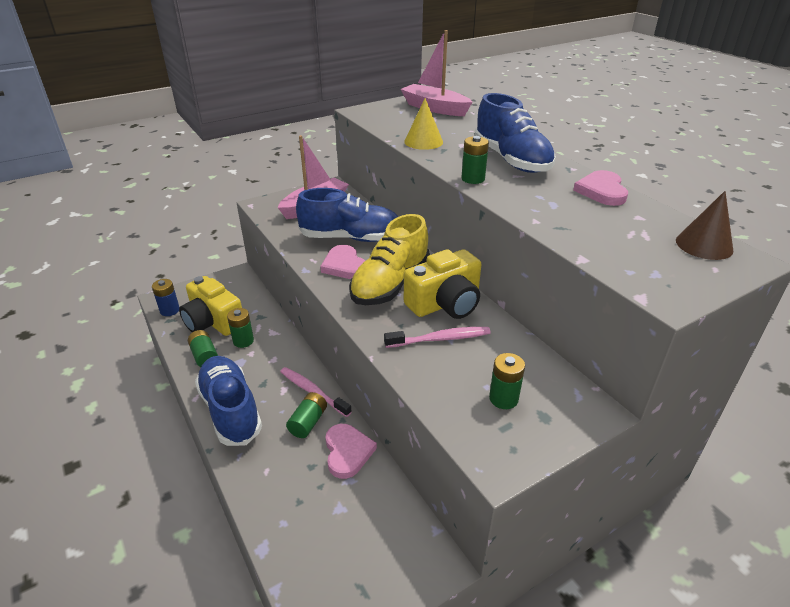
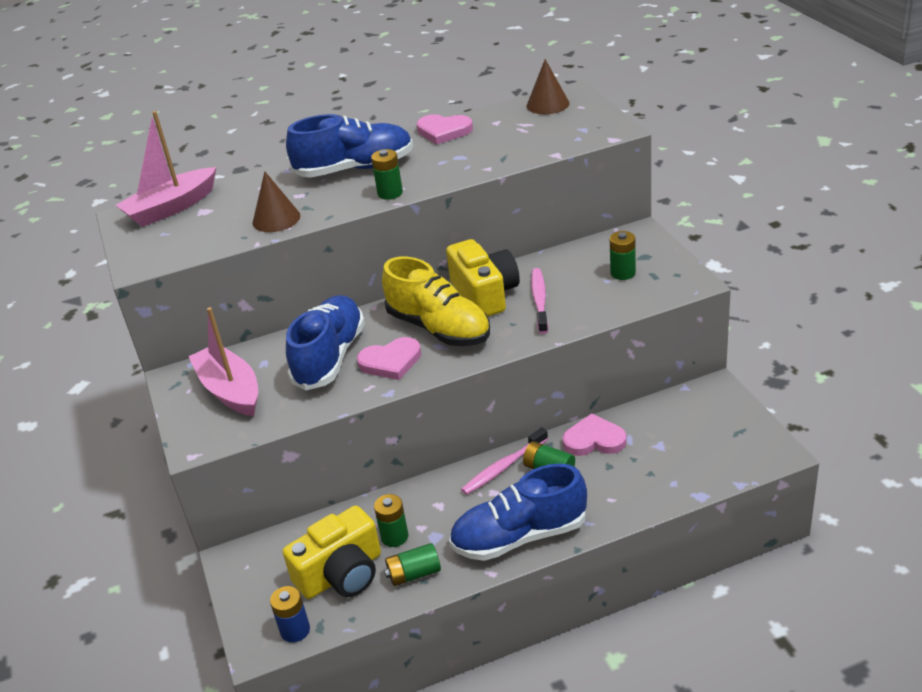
camera: 75 degrees left, 0 degrees up
(423, 141) = (276, 219): yellow cone -> brown cone

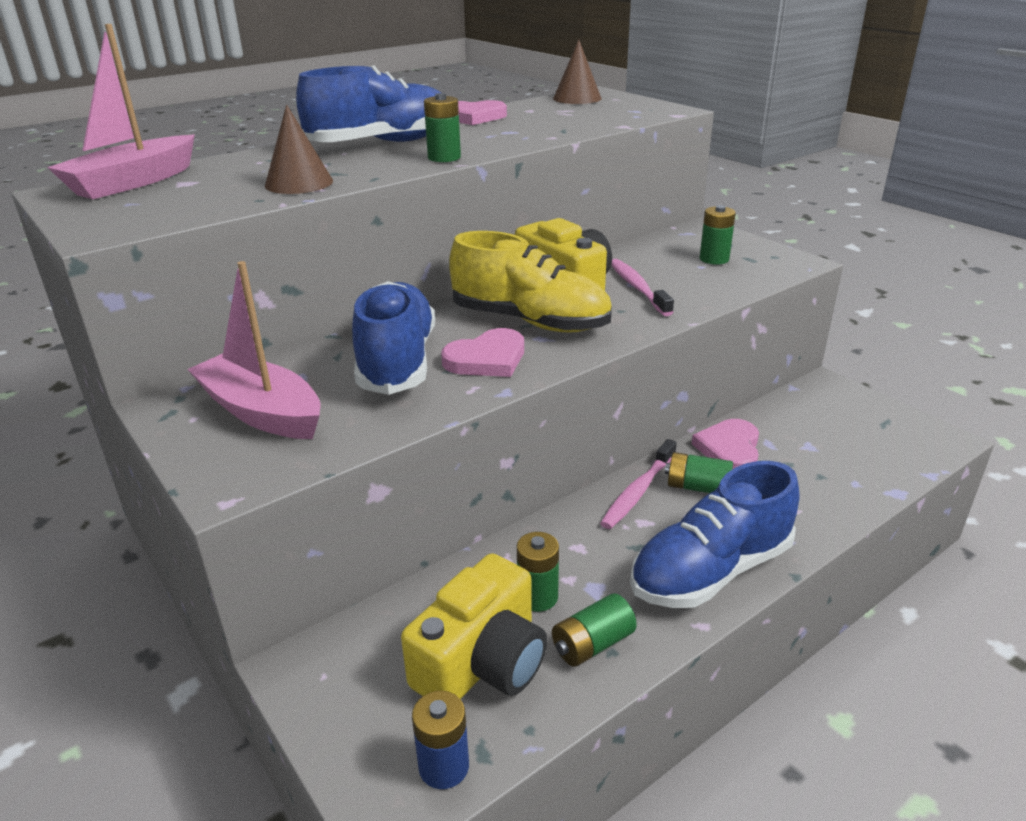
camera: 20 degrees left, 5 degrees down
(594, 440) = (729, 449): pink heart -> pink heart turned 60 degrees counterclockwise

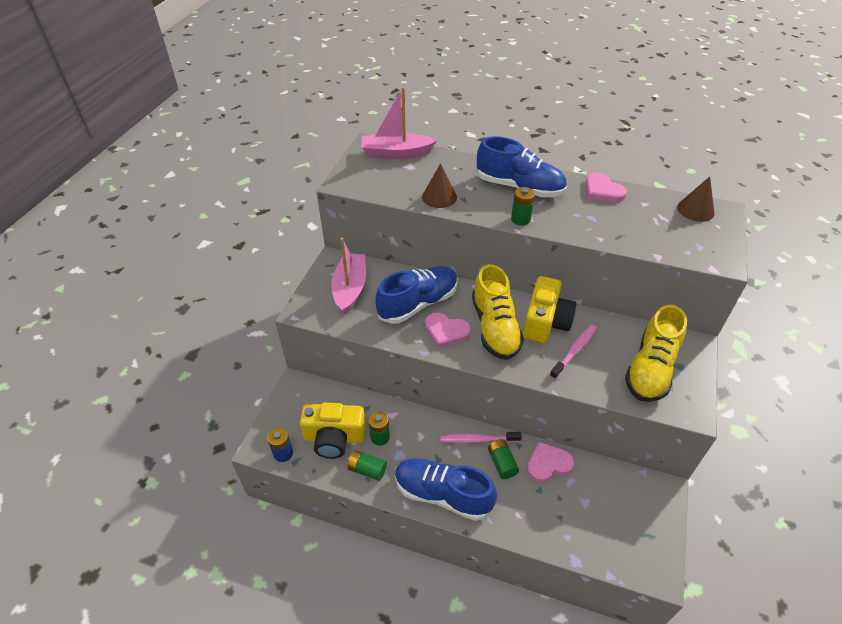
camera: 55 degrees right, 15 degrees up
(714, 259) = (650, 369): green battery -> yellow shoe

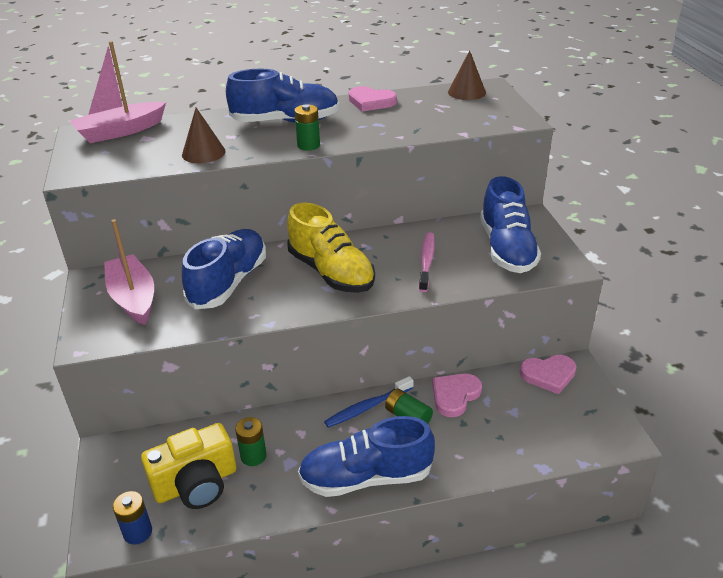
camera: 30 degrees left, 10 degrees down
(367, 470) = (260, 496): green battery -> none
(446, 331) = (280, 295): pink heart -> pink heart (548, 375)
(478, 440) = (367, 407): pink toothbrush -> blue toothbrush
(545, 322) = (379, 248): yellow camera -> none
(650, 369) = (507, 249): yellow shoe -> blue shoe

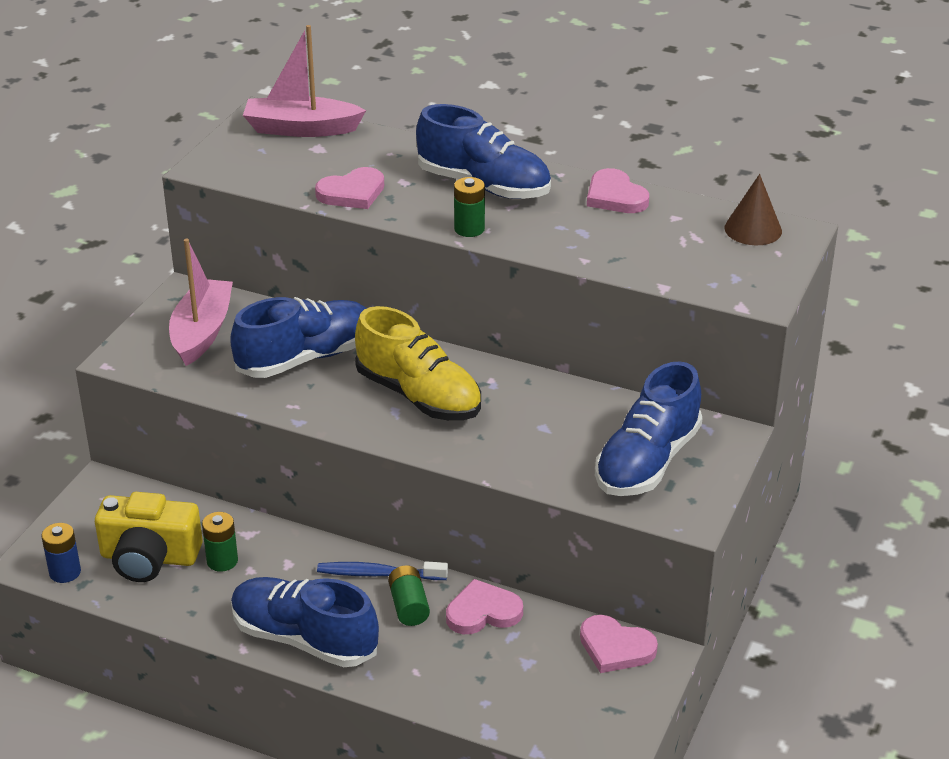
camera: 35 degrees right, 0 degrees up
(203, 153) = (352, 193): brown cone -> pink heart
(331, 272) = (419, 396): yellow shoe -> yellow shoe turned 45 degrees counterclockwise
(426, 261) = (535, 433): pink toothbrush -> none

